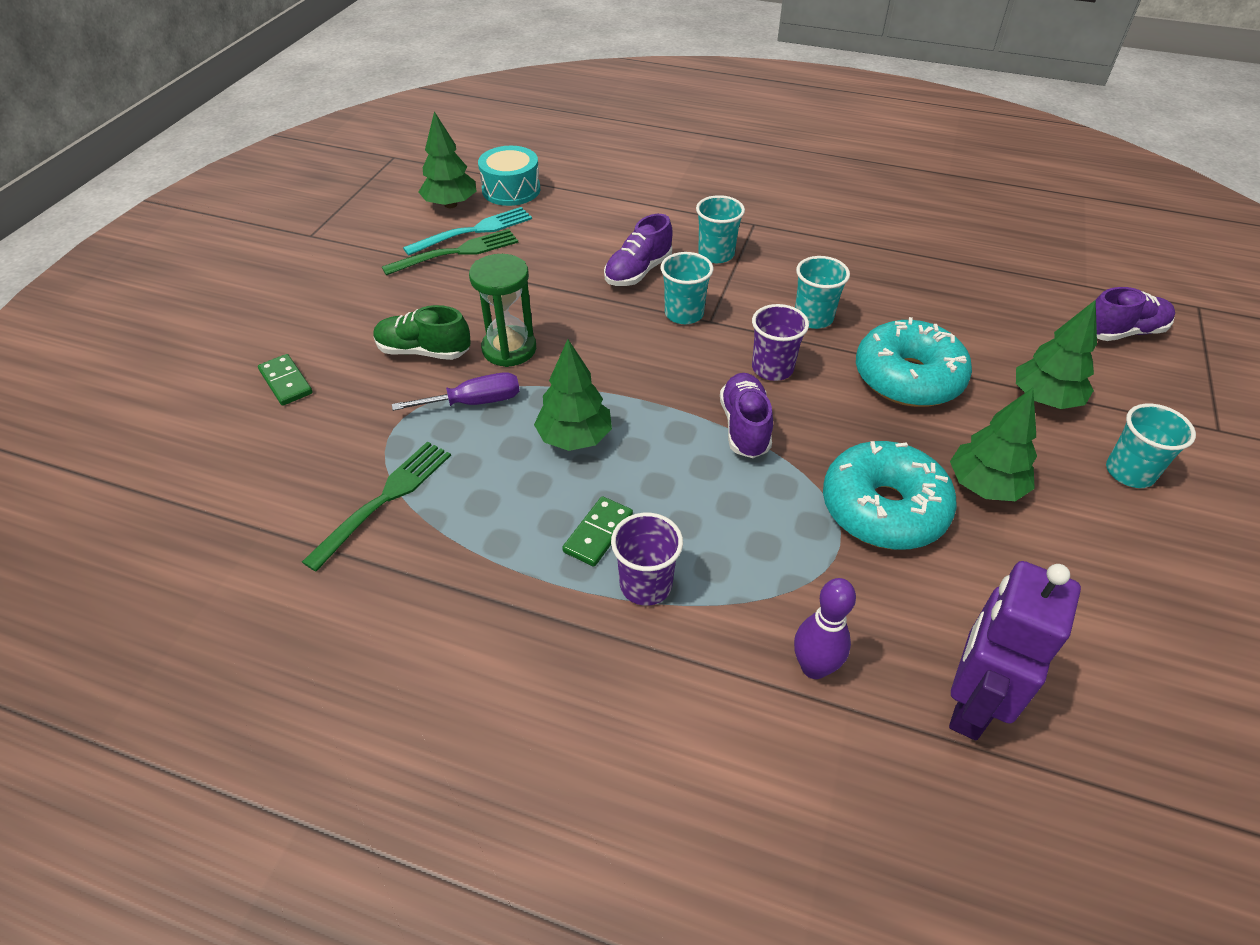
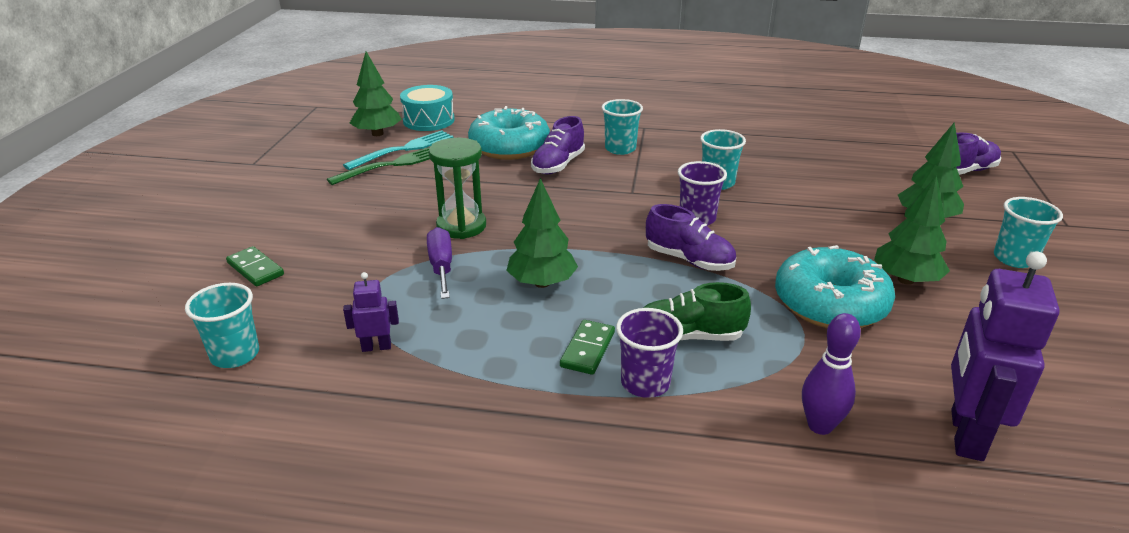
camera: 10 degrees left, 15 degrees down
(384, 500) = (376, 347): green fork -> purple robot
(423, 351) = (382, 235): green shoe -> green shoe (688, 336)
(474, 402) = (441, 266): purple screwdriver -> purple screwdriver turned 75 degrees counterclockwise
(684, 314) = (607, 189): turquoise cup -> turquoise cup (235, 355)
(744, 427) = (689, 260): purple shoe -> purple shoe turned 135 degrees clockwise
(908, 378) = (811, 215): turquoise donut -> turquoise donut (509, 147)

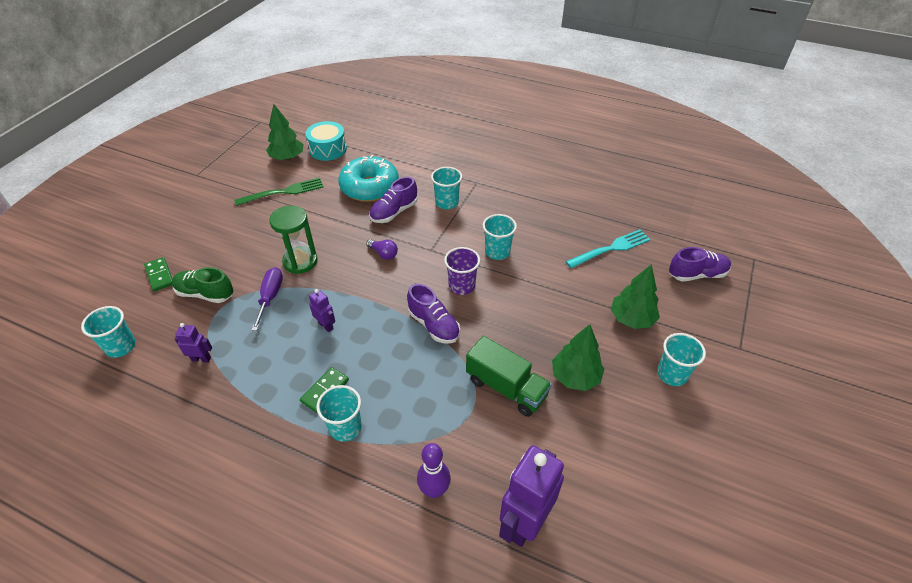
camera: 15 degrees right, 15 degrees up
(403, 149) = (297, 177): turquoise fork -> turquoise fork (611, 249)
(542, 283) = (326, 325): green tree -> purple robot
(572, 204) = (383, 254): none -> purple light bulb
(645, 383) = (345, 427): purple cup -> turquoise cup
(688, 336) = (394, 394): green shoe -> green shoe (205, 294)
(830, 304) = (506, 387): turquoise donut -> green truck

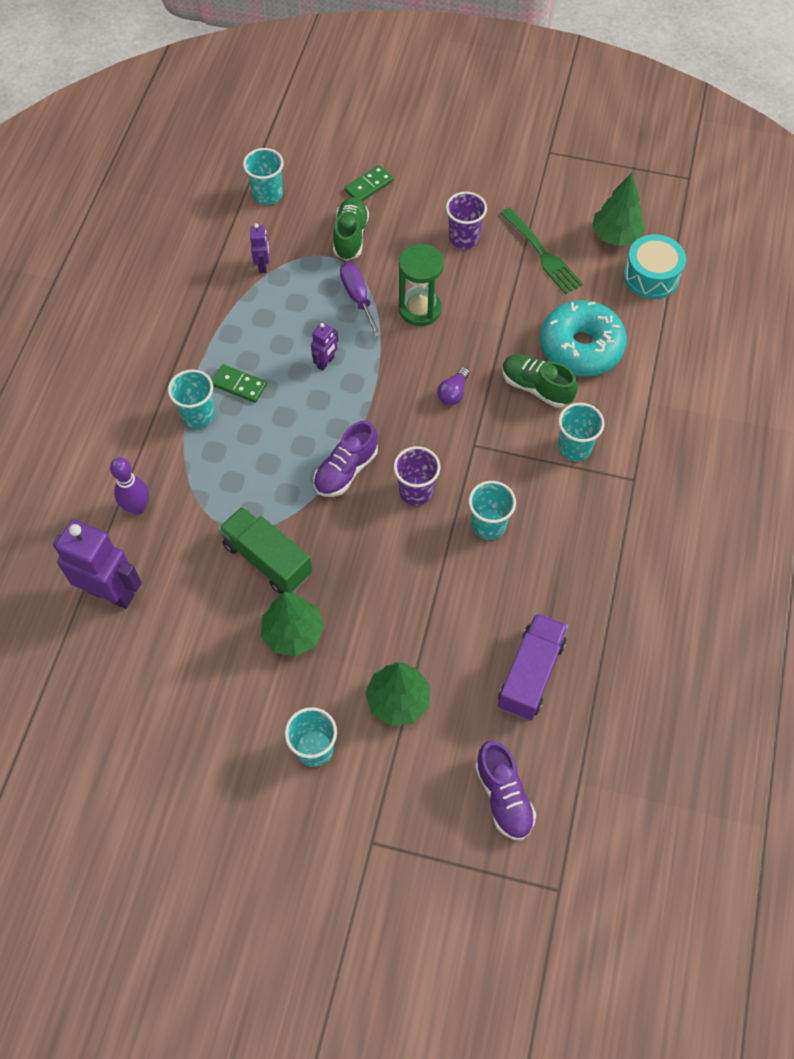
camera: 80 degrees right, 15 degrees up
(246, 228) = (464, 238): none -> purple cup
(270, 297) = (358, 297): purple screwdriver -> purple screwdriver turned 105 degrees counterclockwise
(394, 212) = (536, 387): purple shoe -> green shoe
(506, 387) = (267, 559): green truck -> green truck turned 105 degrees clockwise
(611, 249) = (530, 674): turquoise fork -> purple truck

